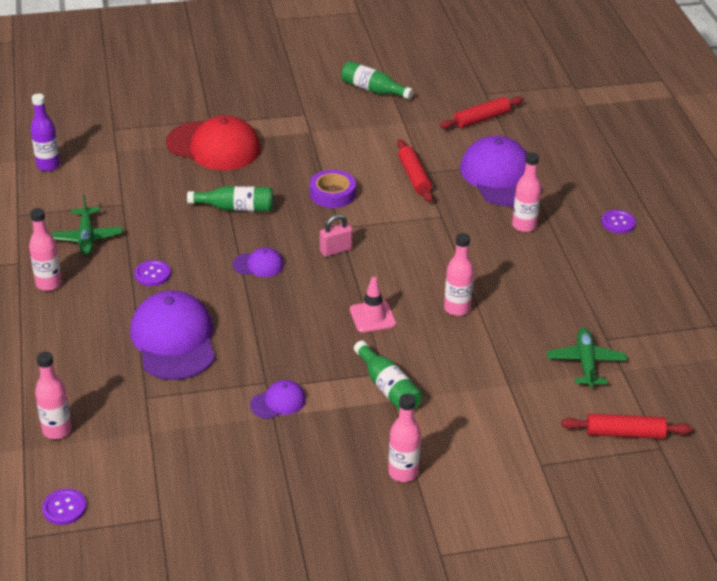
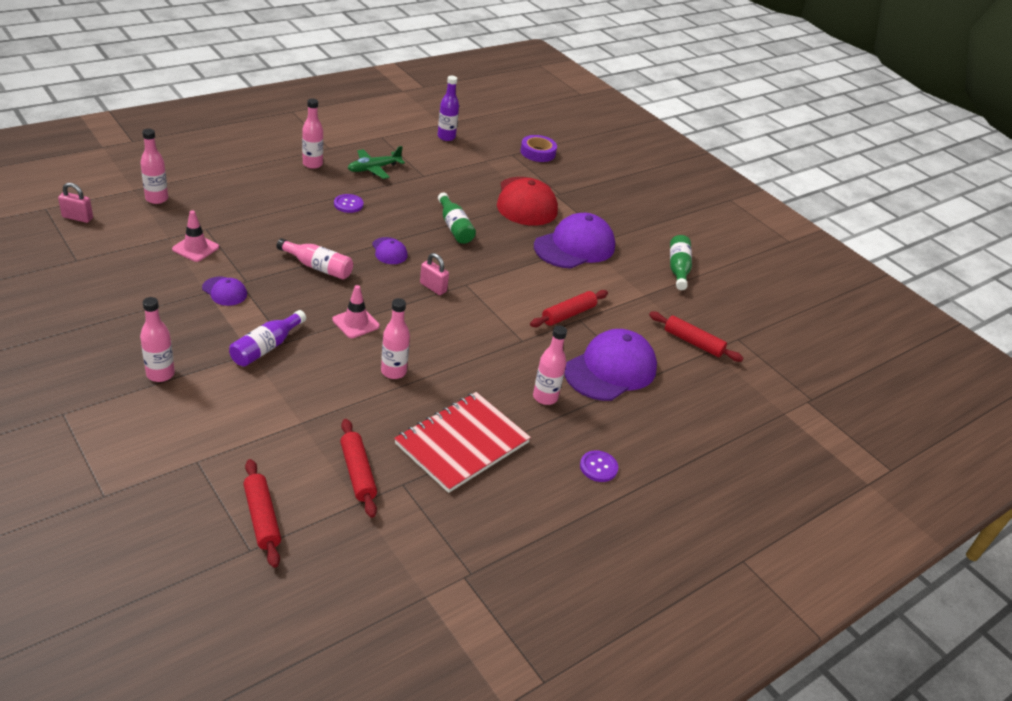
camera: 60 degrees right, 0 degrees up
(64, 508) = (77, 218): purple button -> pink padlock
(174, 340) = (276, 228): purple cap -> purple cap (575, 246)
(183, 412) = (195, 248): none -> pink traffic cone
(264, 323) = (318, 267): none -> pink bottle
(332, 194) = (509, 272): purple tape -> purple tape (537, 152)
(388, 387) = (266, 347): green bottle -> purple bottle
(567, 291) = (462, 443): none -> red notebook
(585, 362) = (358, 473): green plane -> red rolling pin

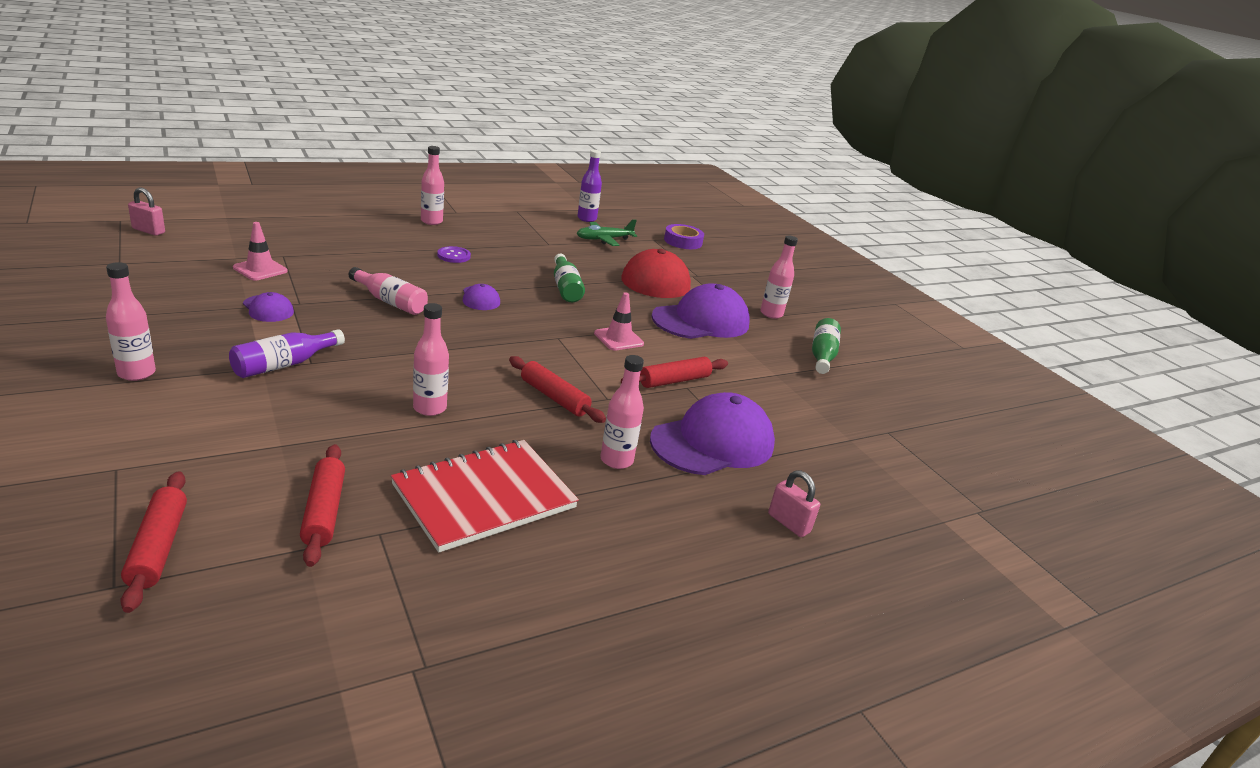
camera: 10 degrees right, 10 degrees down
(157, 199) = (245, 227): pink bottle -> pink bottle (771, 314)
(356, 323) = (407, 356): pink traffic cone -> pink traffic cone (618, 339)
(373, 169) = (496, 232): green plane -> green plane (604, 239)
(433, 287) = (517, 335): pink padlock -> pink padlock (788, 523)
(598, 467) = (665, 551): purple button -> none
(693, 342) = (828, 428): red rolling pin -> red rolling pin (554, 397)

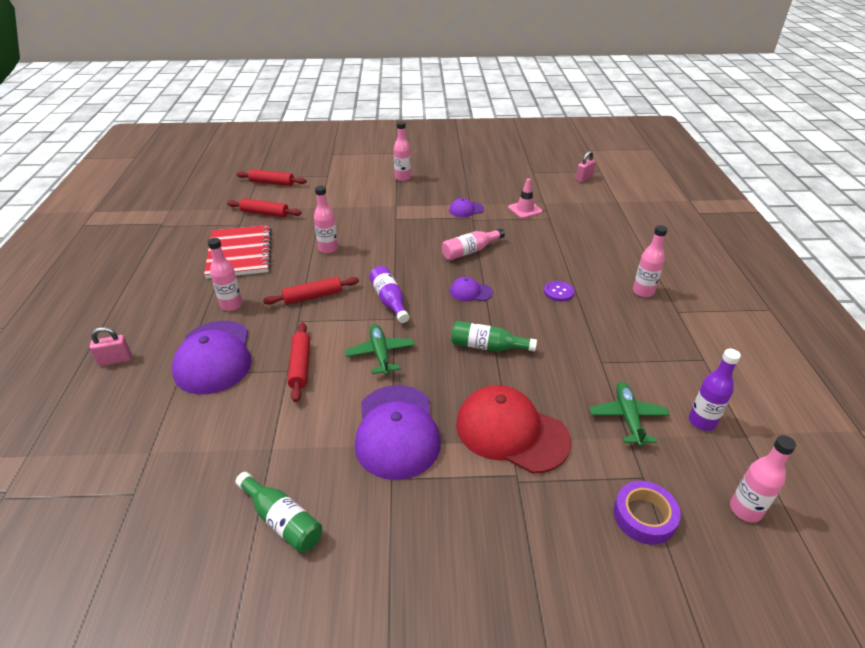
camera: 120 degrees right, 10 degrees up
(284, 364) = (396, 211): purple bottle -> purple bottle (389, 300)
(618, 339) = (380, 353): pink traffic cone -> green plane
(771, 314) = (395, 519): pink bottle -> pink bottle (745, 510)

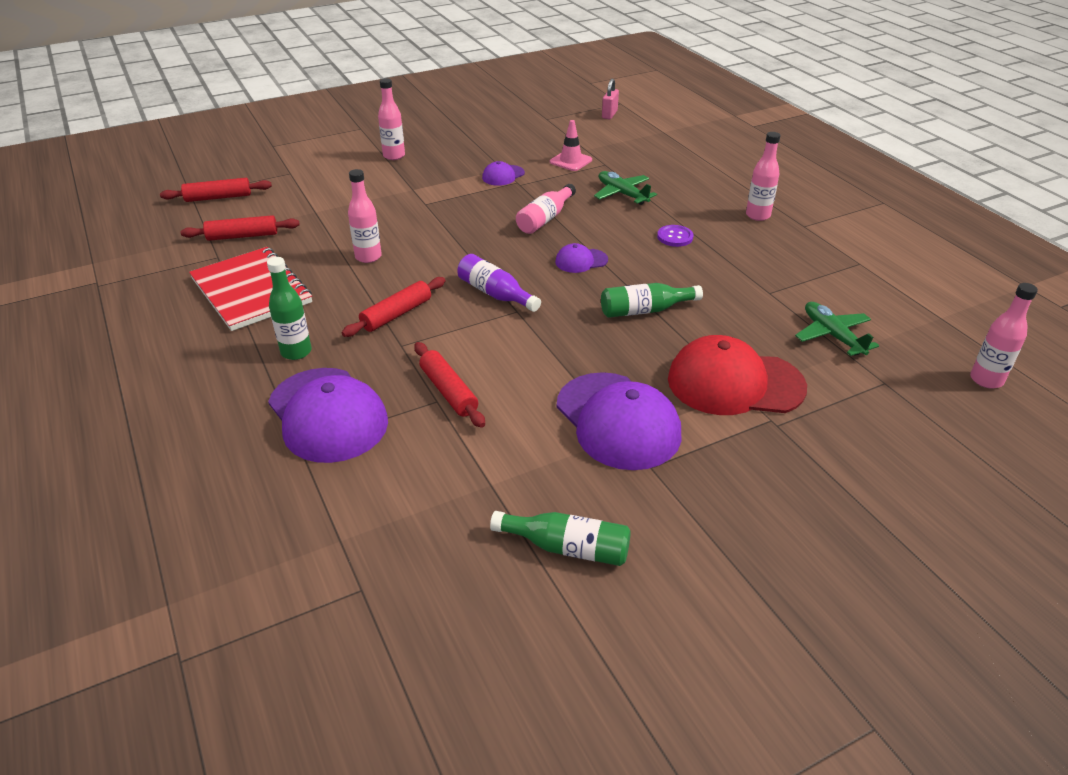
camera: 25 degrees left, 0 degrees up
(115, 360) = (190, 459): pink padlock -> none
(231, 305) = (296, 352): pink bottle -> green bottle
(380, 353) = (532, 351): green plane -> green plane (622, 194)
(644, 516) = (910, 415): purple tape -> none
(702, 421) = (898, 318): purple bottle -> none

